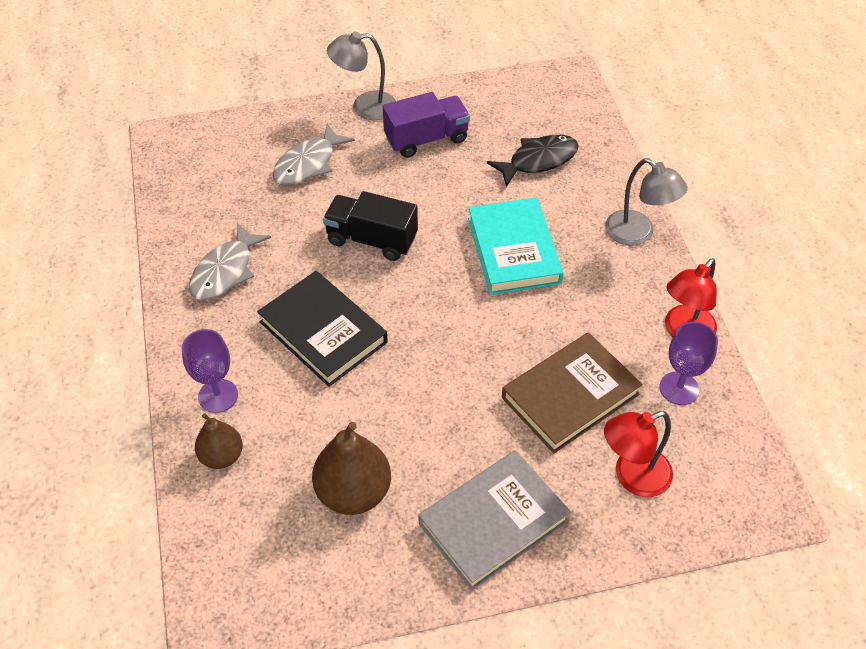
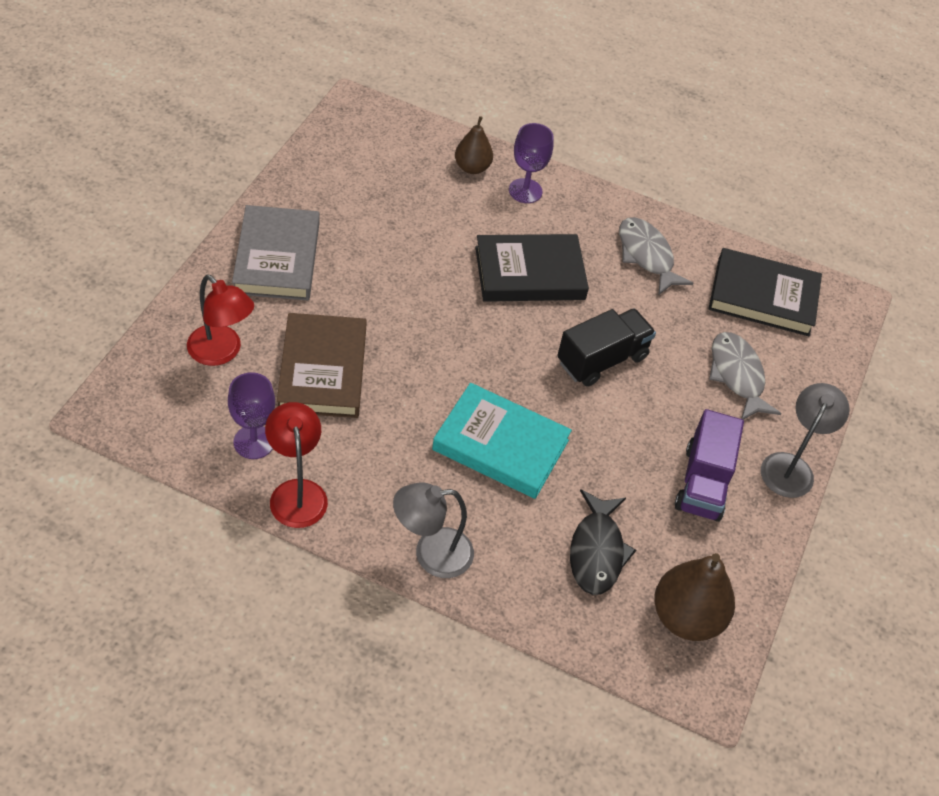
camera: 120 degrees right, 0 degrees up
(207, 185) = (763, 297): none -> black book
(353, 492) = (376, 209): brown pear -> brown pear (686, 617)
(632, 477) = (221, 352): red lamp -> red lamp turned 120 degrees clockwise

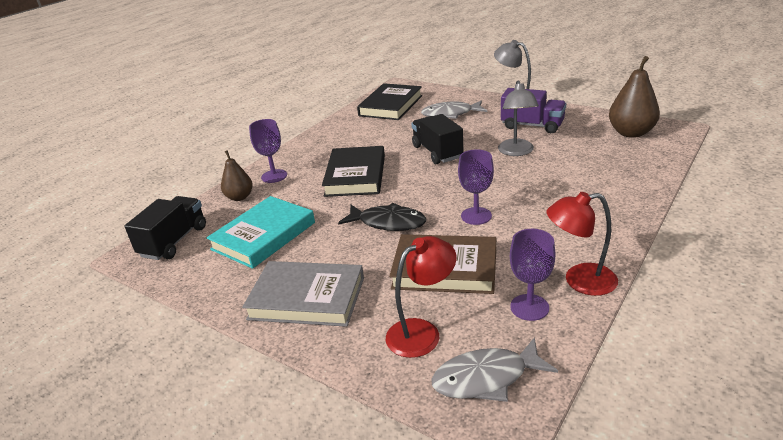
camera: 70 degrees left, 20 degrees down
(378, 132) = (174, 241): none -> black truck
(431, 401) = (476, 216): none -> purple goblet
(431, 554) = (618, 216): grey lamp -> grey lamp (517, 152)
(500, 445) = (514, 188): turquoise book -> turquoise book (263, 236)
(597, 551) = (593, 157): black fish -> black fish (388, 223)
(646, 256) = (350, 136): grey fish -> grey fish (486, 378)

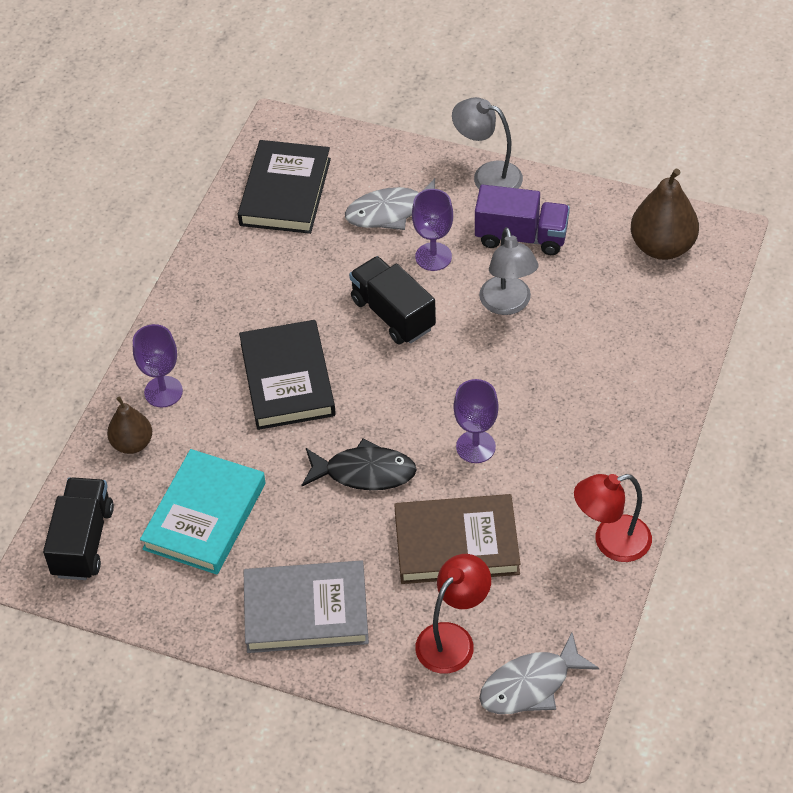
camera: 15 degrees left, 20 degrees up
(529, 307) = (561, 588): purple goblet -> purple goblet (433, 257)

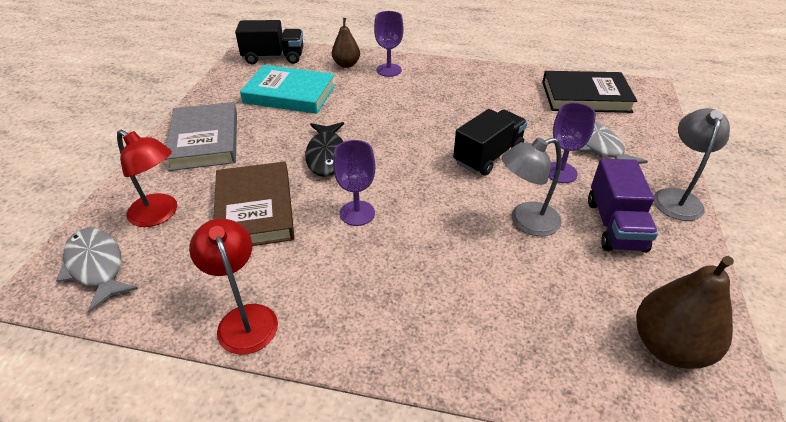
camera: 80 degrees right, 10 degrees down
(287, 379) = (409, 114): black book -> none

